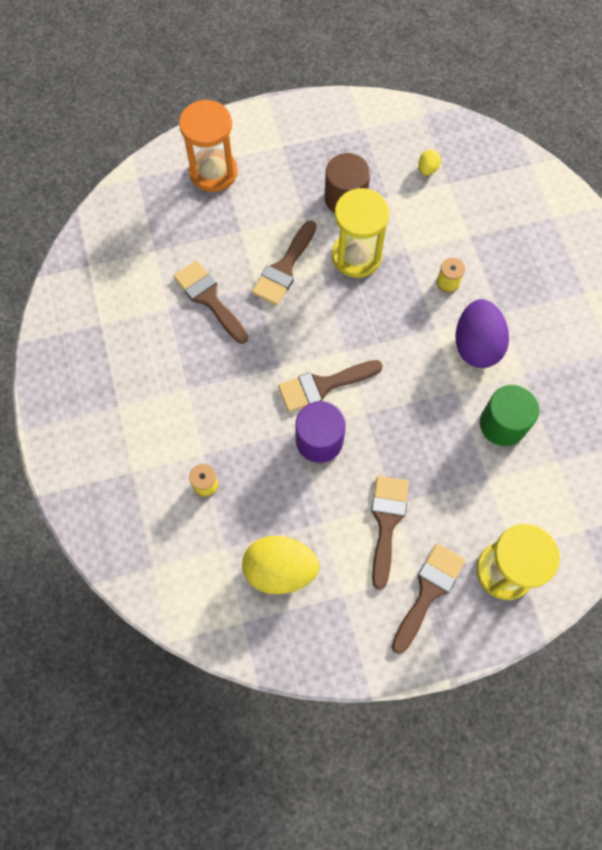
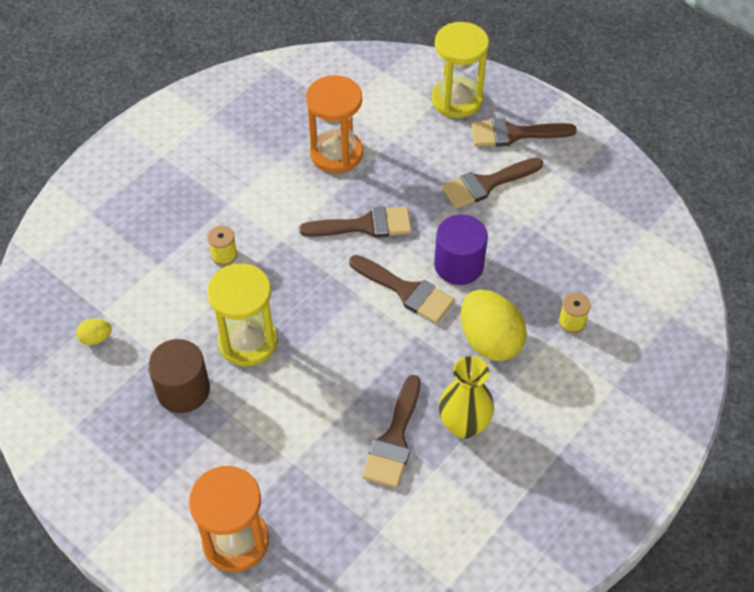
camera: 125 degrees left, 15 degrees down
(184, 348) = (463, 425): none -> yellow vase
(280, 569) = (587, 230): yellow egg -> yellow egg (490, 341)
(284, 268) = (308, 394): brown brush -> brown brush (364, 225)
(476, 345) = (275, 204): purple egg -> none
(502, 424) = (336, 153): green cylinder -> orange hourglass

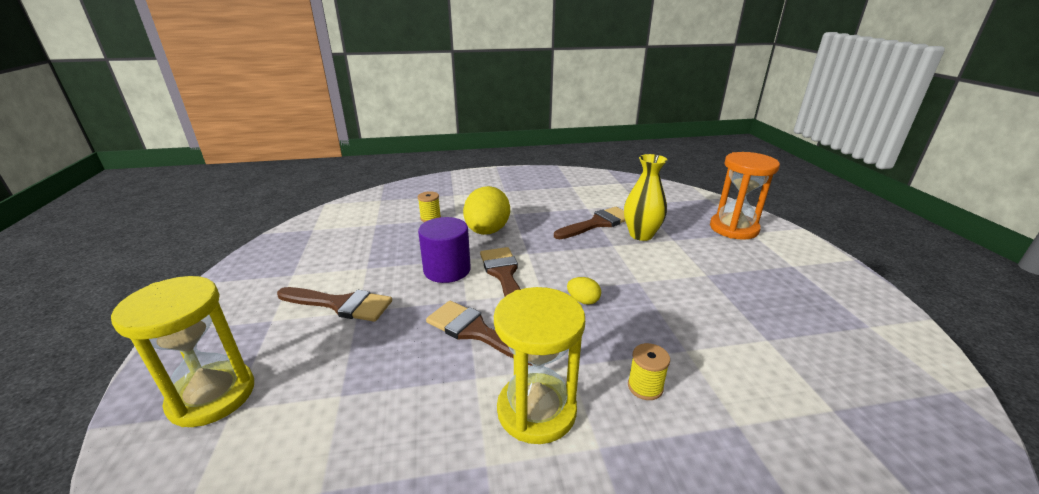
camera: 140 degrees left, 25 degrees down
(96, 338) = (843, 385): yellow egg -> yellow egg (583, 301)
(183, 390) = (745, 304): brown cylinder -> none
(248, 341) = (665, 307): yellow hourglass -> yellow hourglass (536, 410)
(336, 153) = (410, 423): orange hourglass -> none
(463, 425) = (550, 213): yellow vase -> yellow vase (641, 235)
(514, 134) = (247, 327): brown brush -> none

